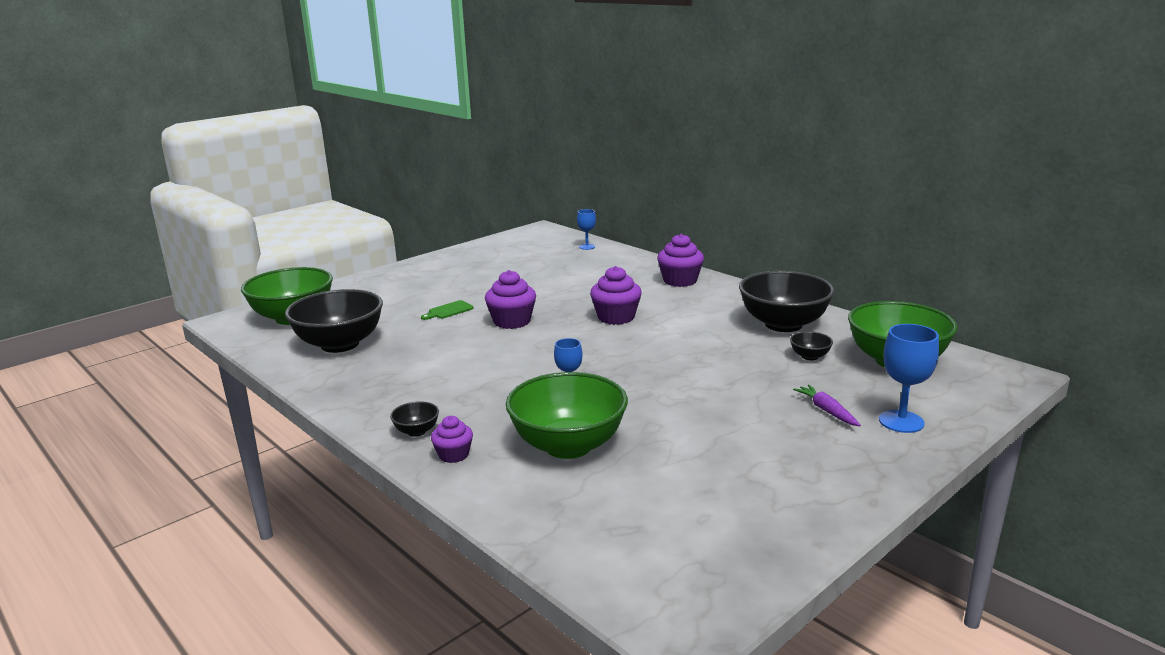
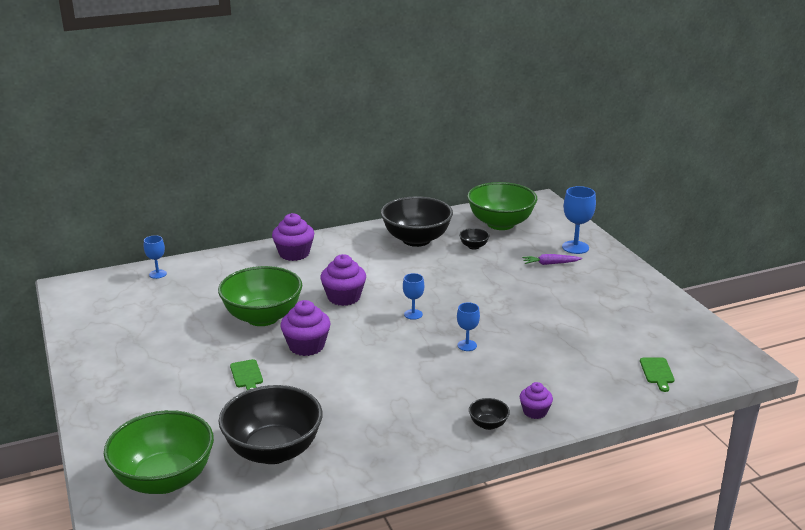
camera: 70 degrees left, 5 degrees up
(568, 445) = (546, 361): green bowl -> green bowl (262, 317)
(597, 534) = (657, 372): none -> green cutting board
(612, 354) = (413, 314): none -> blue goblet

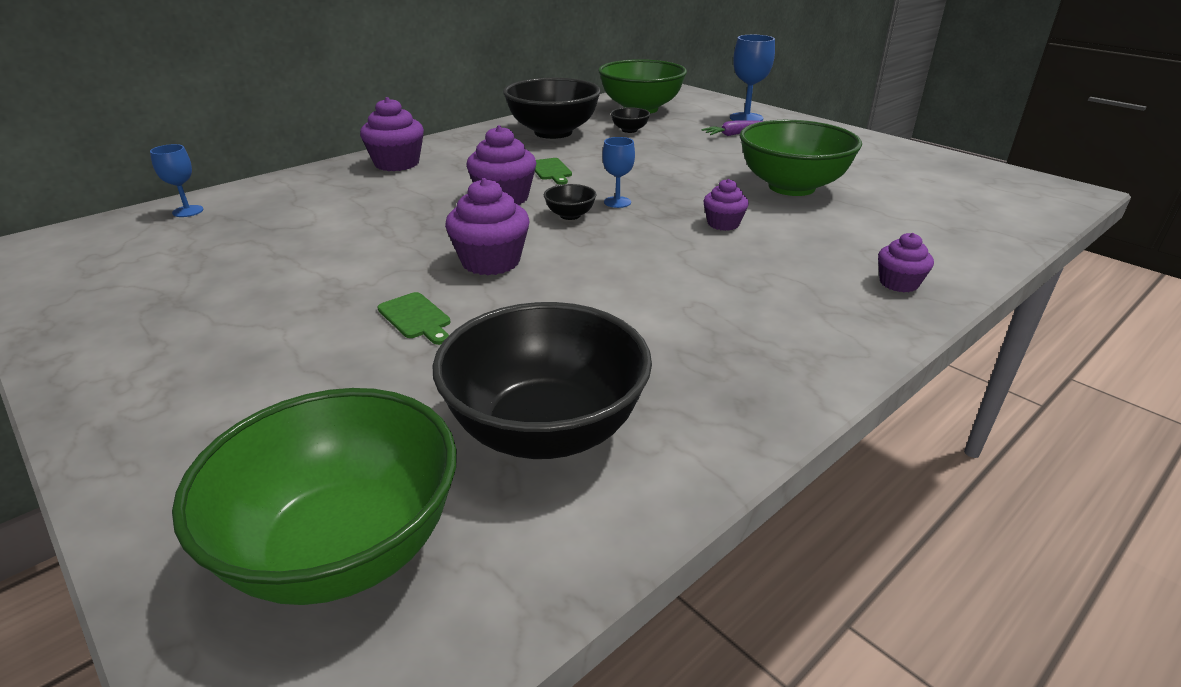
camera: 20 degrees left, 5 degrees up
(262, 317) = (395, 237): green bowl -> green bowl (791, 187)
(467, 345) = (723, 224): blue goblet -> purple cupcake
(488, 424) = (856, 312): black bowl -> black bowl (570, 215)
(657, 372) = (984, 214): green cutting board -> green cutting board (551, 171)

